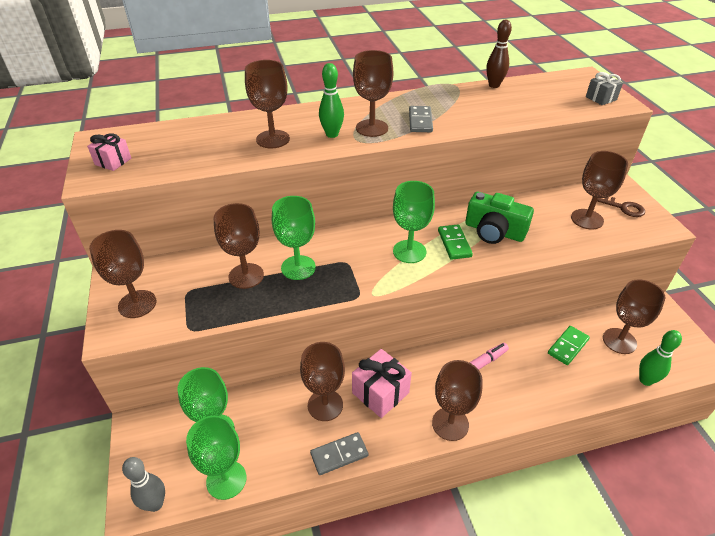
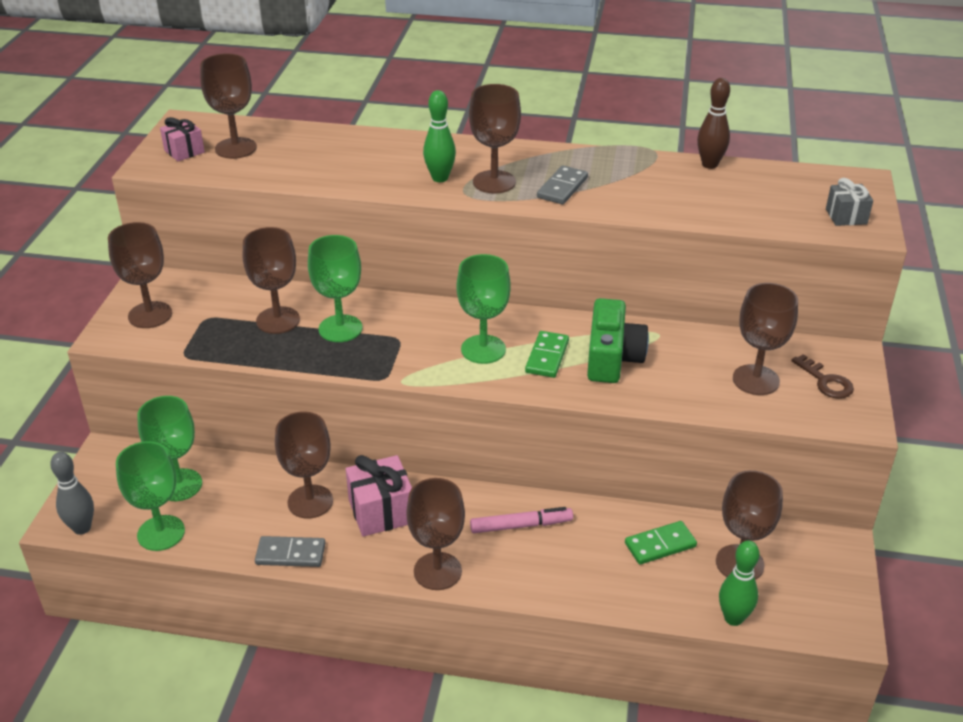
camera: 25 degrees right, 5 degrees down
(273, 139) = (368, 167): brown goblet -> brown goblet (236, 148)
(494, 231) = (612, 358): green camera -> green camera turned 135 degrees counterclockwise

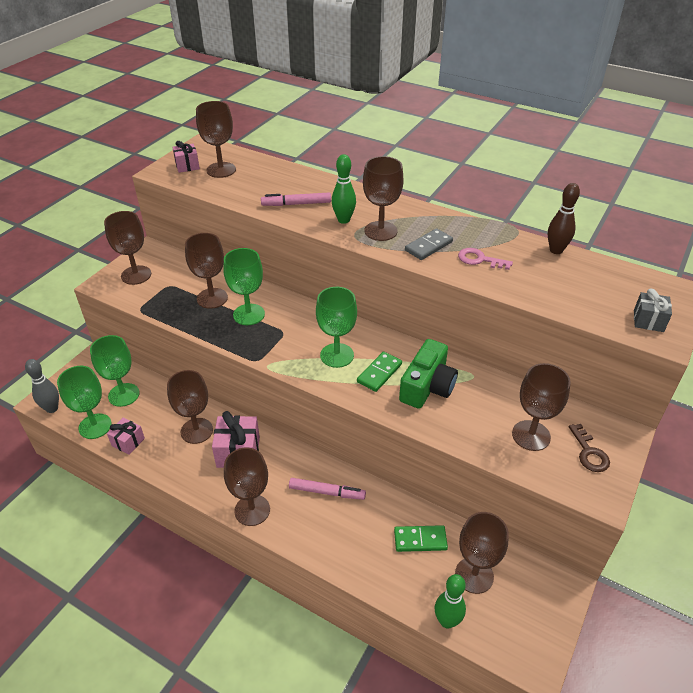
camera: 20 degrees right, 5 degrees up
(221, 539) = (128, 442): none -> pink gift
(290, 554) = (164, 466): grey domino -> none
(367, 171) = (296, 204): none -> pink marker
(630, 191) = (479, 260): none -> pink key

